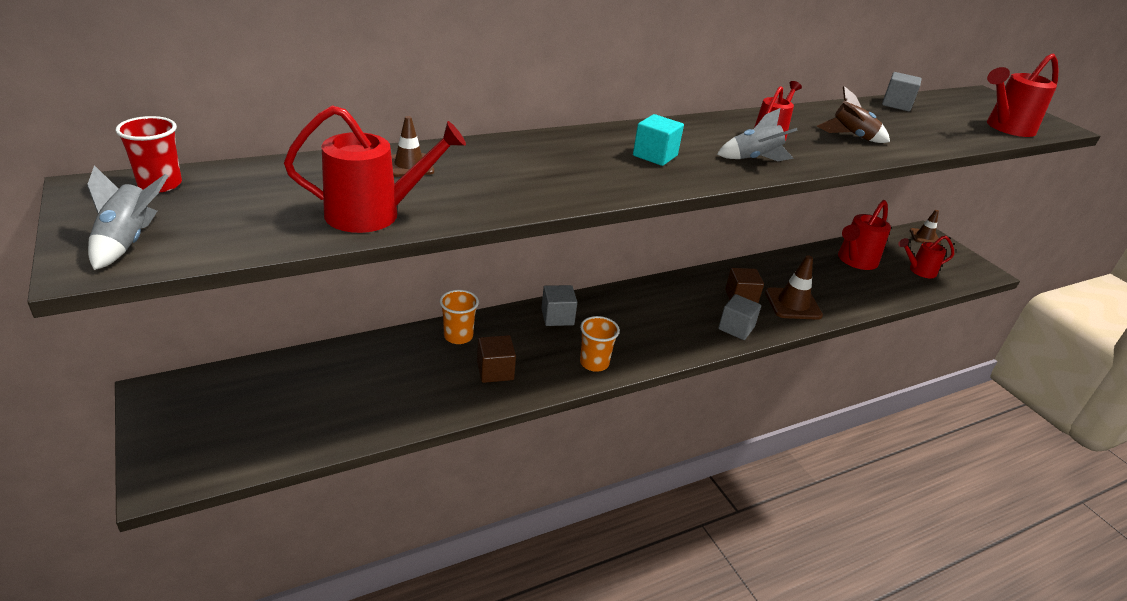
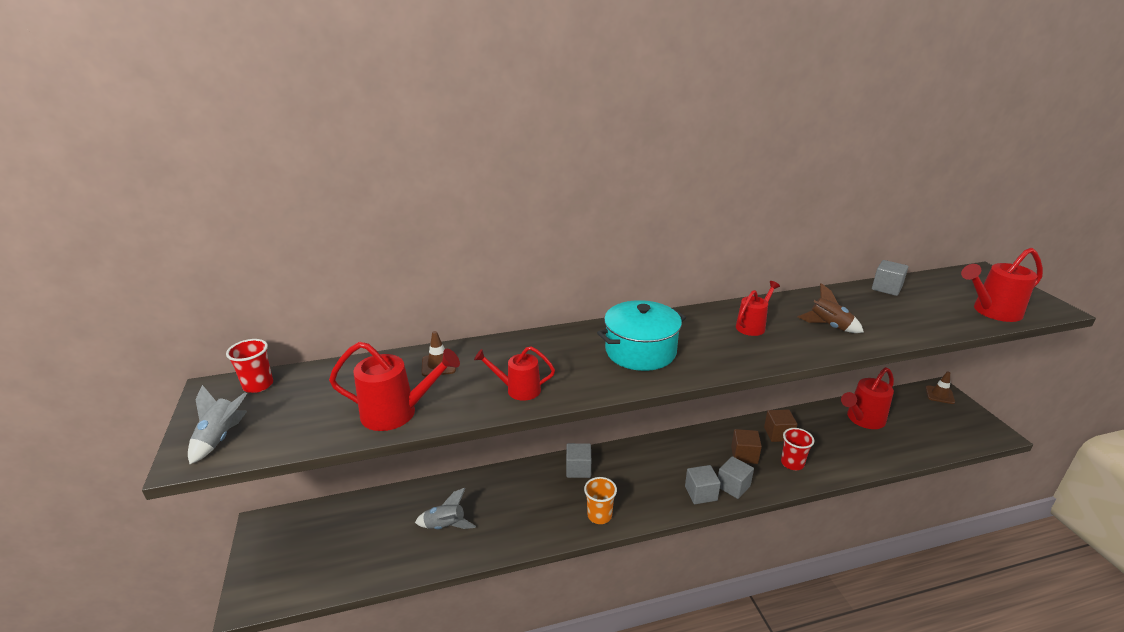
camera: 15 degrees right, 5 degrees down
(458, 336) = (494, 484): orange cup -> none
(495, 371) = (516, 519): brown cube -> brown cube (778, 434)
(655, 155) = (640, 351): turquoise cube -> turquoise pot
(703, 336) = (701, 493): none -> grey cube
(754, 159) = (728, 353): grey rocket -> grey rocket (446, 526)
(793, 304) = (792, 463): brown traffic cone -> red cup
(918, 270) = (925, 431): red watering can -> red watering can (518, 390)

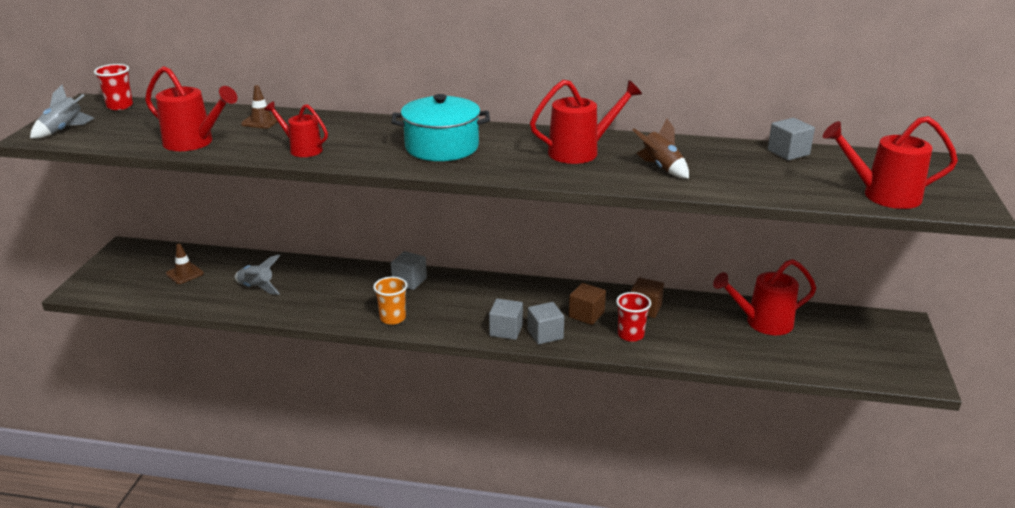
camera: 25 degrees right, 0 degrees up
(753, 326) = (581, 151): red watering can -> red watering can, size x1.54
(939, 395) = (896, 327): brown traffic cone -> brown traffic cone (184, 274)

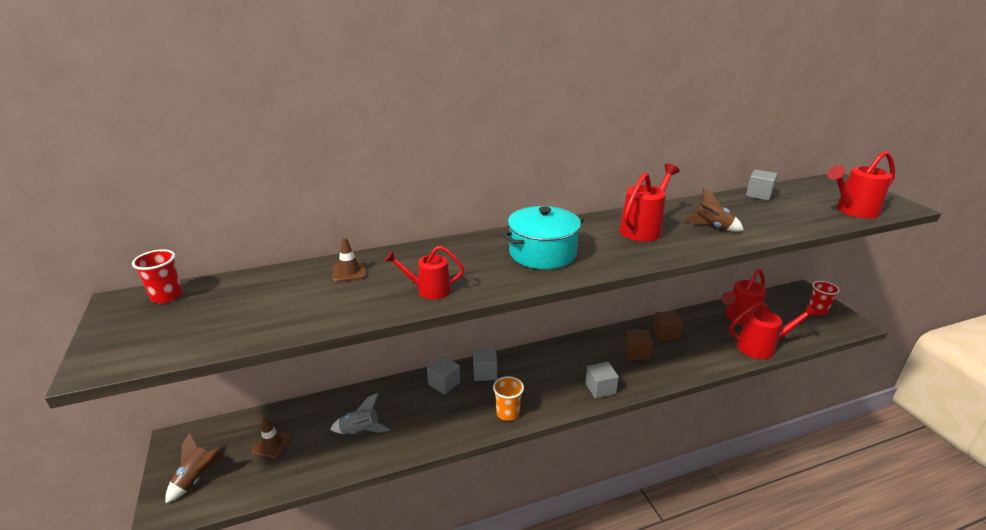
camera: 30 degrees left, 0 degrees up
(64, 130) = (129, 346): grey rocket -> none
(116, 277) = (197, 479): none -> brown rocket
(194, 143) = (311, 315): red watering can -> red watering can (761, 347)
(545, 334) = (629, 381): grey cube -> grey cube (444, 383)
(630, 335) = (680, 358): red cup -> red cup (817, 310)

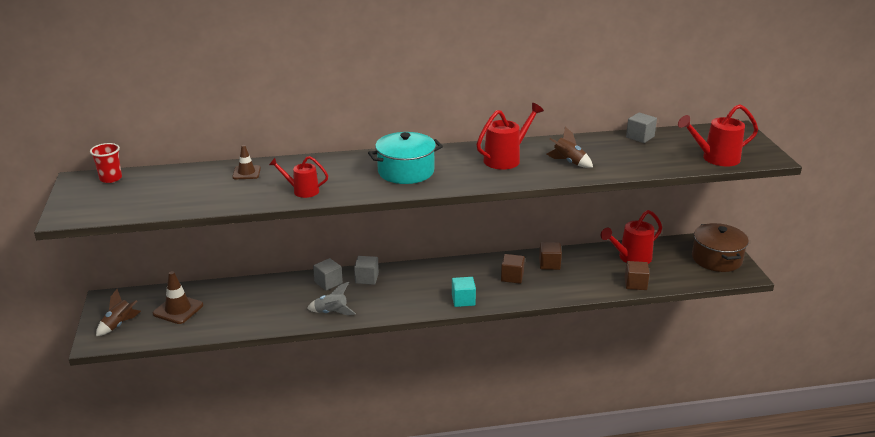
camera: 10 degrees right, 0 degrees up
(272, 444) = (178, 309): brown traffic cone -> brown traffic cone, size x1.55
(360, 431) = (249, 308): grey rocket -> grey rocket (331, 313)
(507, 413) = (374, 309): orange cup -> none
(600, 388) = (463, 300): grey cube -> turquoise cube
(761, 347) = (635, 284): red watering can -> brown cube
(817, 310) = (716, 259): red cup -> brown pot

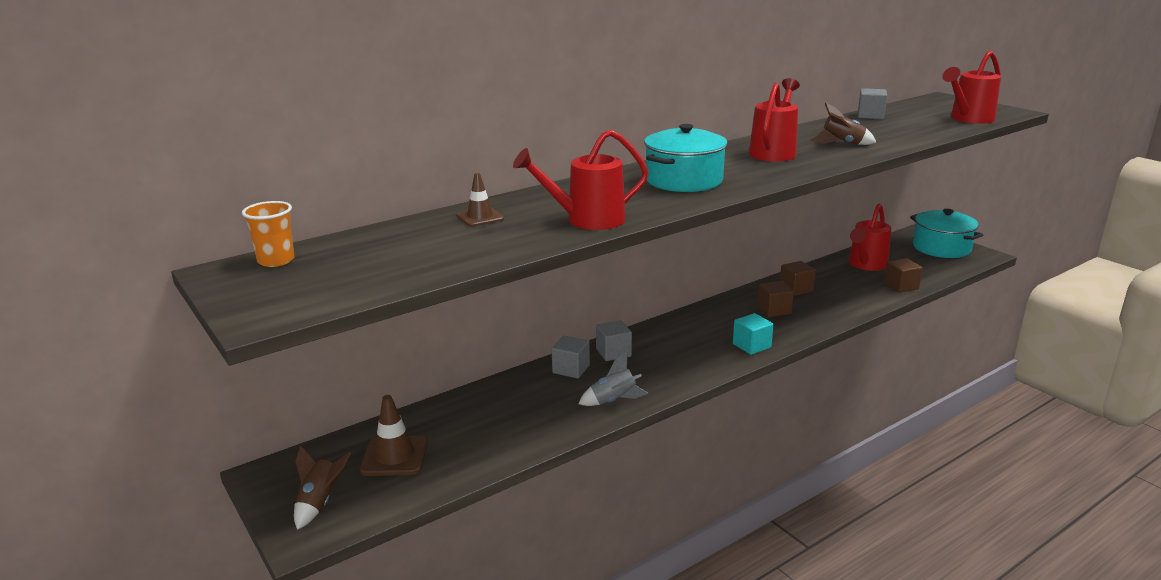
camera: 25 degrees left, 5 degrees down
(111, 178) = (276, 260): red cup -> orange cup
(302, 191) = (586, 220): red watering can -> red watering can, size x1.54
(716, 259) = (941, 248): brown pot -> turquoise pot

